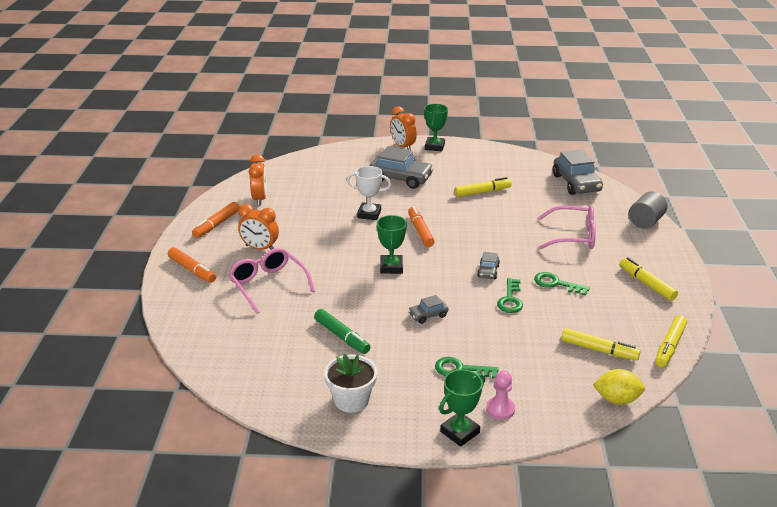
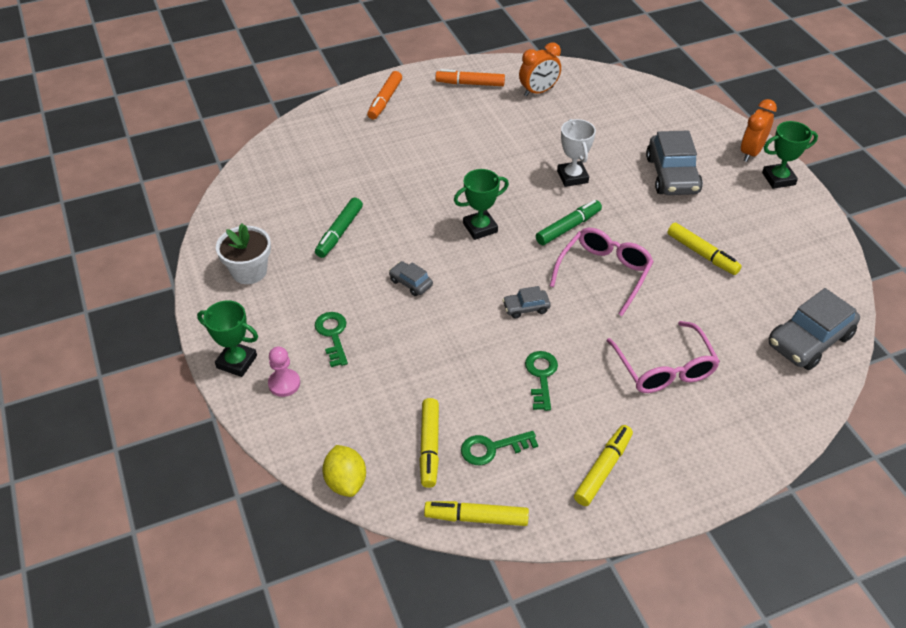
camera: 65 degrees right, 15 degrees up
(260, 248) = (449, 126): orange clock -> none
(268, 285) = (392, 155): pink glasses -> pink glasses (604, 273)
(420, 231) = (568, 227): orange marker -> green marker
(510, 299) = (481, 342): green key -> green key (492, 448)
(645, 222) = (766, 440): grey cylinder -> none

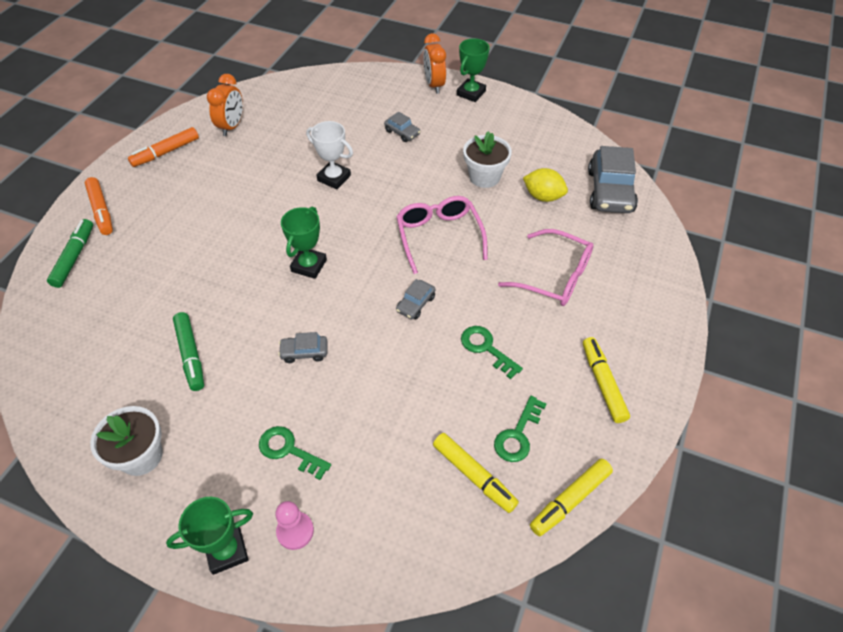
camera: 45 degrees left, 5 degrees up
(346, 482) = (446, 567): yellow lemon -> yellow lemon (543, 196)
(568, 227) = (375, 219): green marker -> green marker (74, 257)
(672, 175) = (402, 133): grey car -> grey car, size x0.49
(702, 254) = (484, 177): yellow marker -> white flower pot

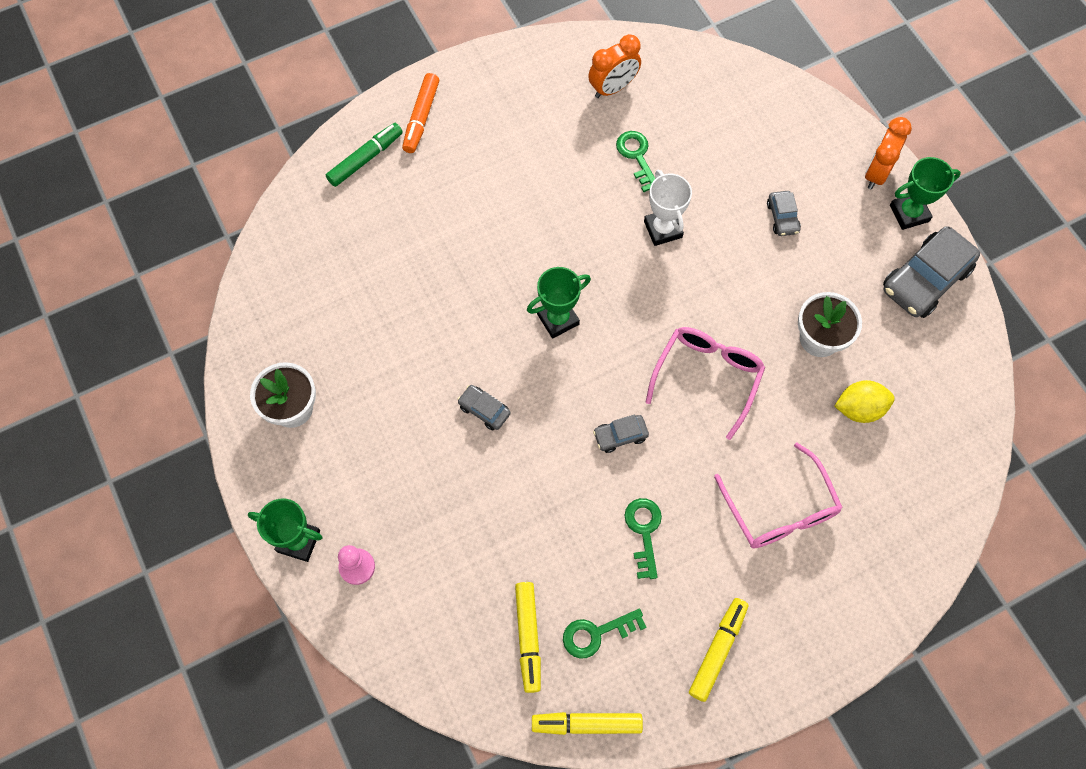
camera: 40 degrees right, 15 degrees up
(166, 152) = (526, 80): orange marker -> none
(191, 355) = (391, 340): green marker -> none
(289, 450) = (403, 494): green key -> green key (637, 157)
(543, 196) = (859, 408): yellow lemon -> yellow lemon turned 75 degrees counterclockwise
(610, 191) = (940, 456): grey car -> grey car (925, 279)

